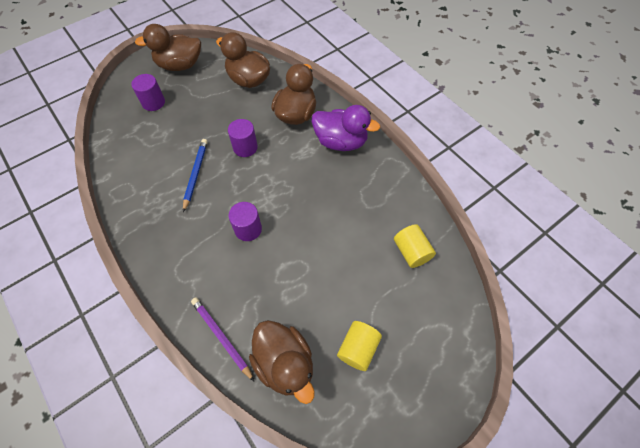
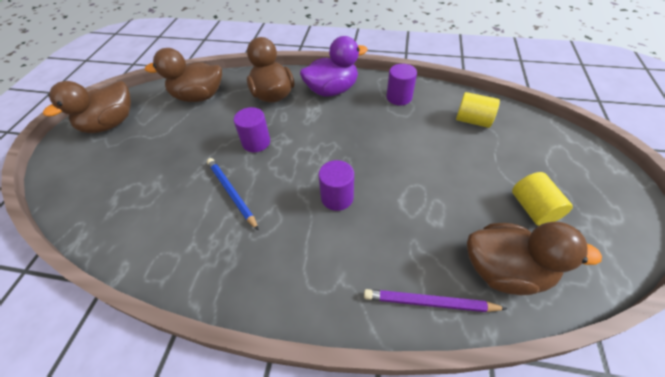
camera: 40 degrees left, 10 degrees down
(153, 102) = (112, 168): purple cylinder -> purple cylinder (399, 97)

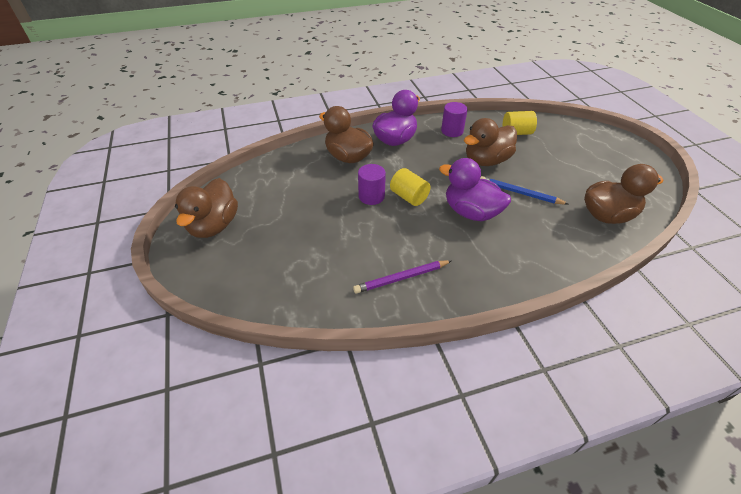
camera: 30 degrees left, 5 degrees down
(199, 97) = (280, 177): brown duck -> brown duck (486, 161)
(231, 193) = (389, 238): blue pencil -> blue pencil (519, 193)
(337, 197) = (471, 212): purple cylinder -> purple duck
(429, 302) = (582, 249): purple pencil -> purple pencil (401, 278)
(533, 208) = (595, 175): yellow cylinder -> yellow cylinder (409, 197)

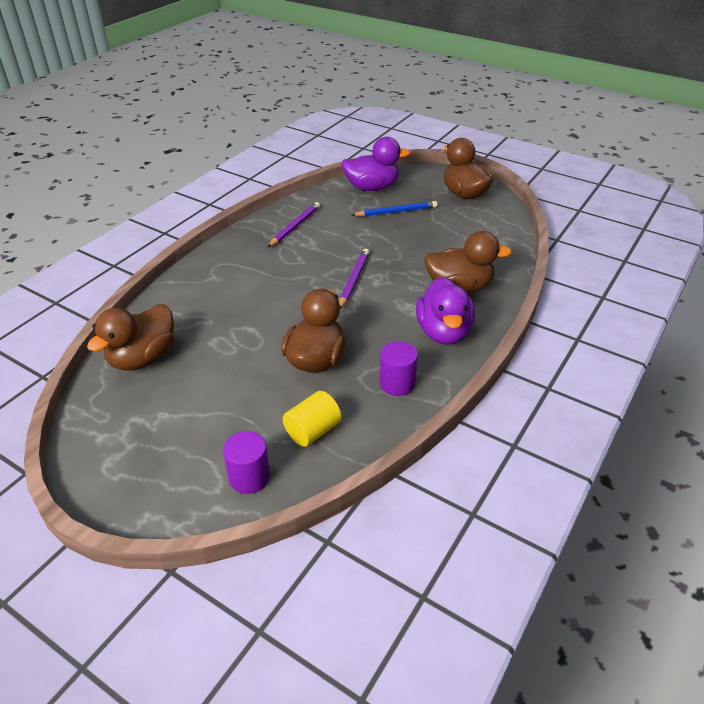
camera: 140 degrees right, 5 degrees down
(371, 196) = (386, 264): purple cylinder -> purple cylinder (249, 477)
(409, 197) = (354, 280): yellow cylinder -> purple pencil
(471, 212) = (284, 294): purple duck -> purple duck (372, 187)
(519, 193) = (250, 337): blue pencil -> blue pencil (396, 212)

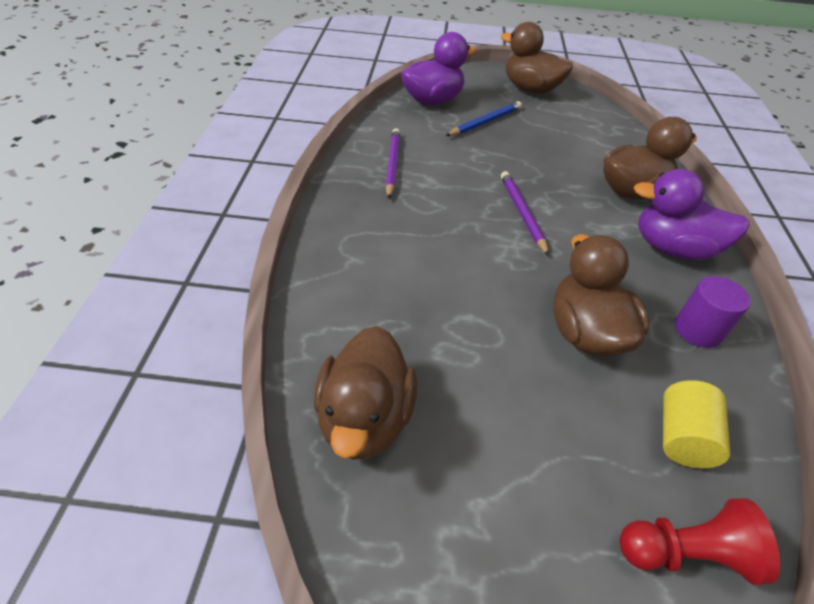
camera: 30 degrees left, 5 degrees up
(249, 477) = (686, 552): purple cylinder -> red pawn
(443, 332) = (673, 248): purple duck -> purple duck turned 135 degrees clockwise

